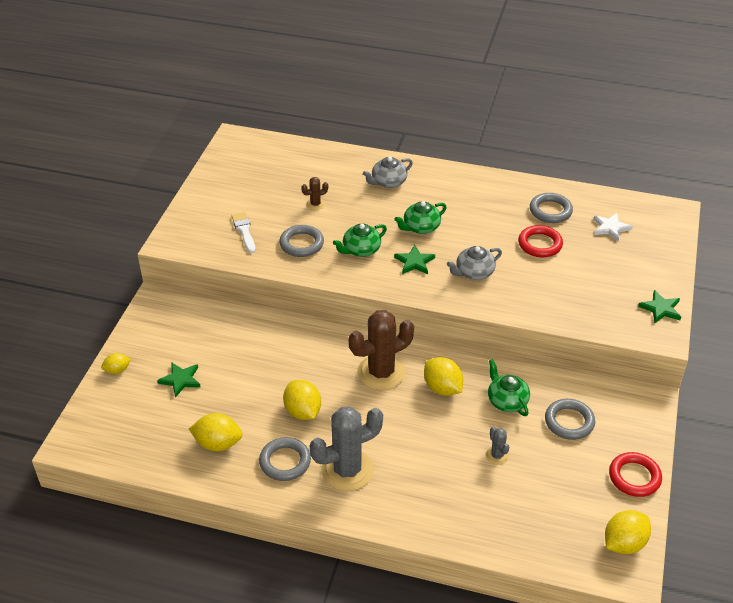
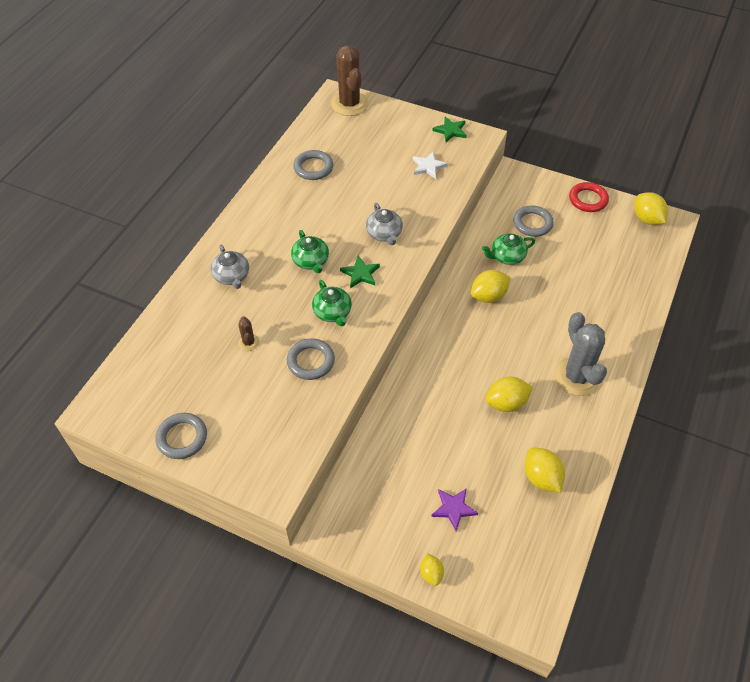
camera: 80 degrees left, 10 degrees up
(180, 380) = (453, 508): green star -> purple star
(218, 443) = (541, 478): yellow lemon -> yellow lemon turned 45 degrees counterclockwise
(244, 231) = (275, 413): white brush -> none
(285, 462) = (565, 423): grey ring -> grey ring (182, 438)
(381, 373) = (465, 337): brown cactus -> brown cactus (349, 104)
(497, 455) = (564, 273): grey cactus -> none
(540, 244) = (357, 183): red ring -> none
(610, 228) = (347, 136): white star -> white star (428, 167)

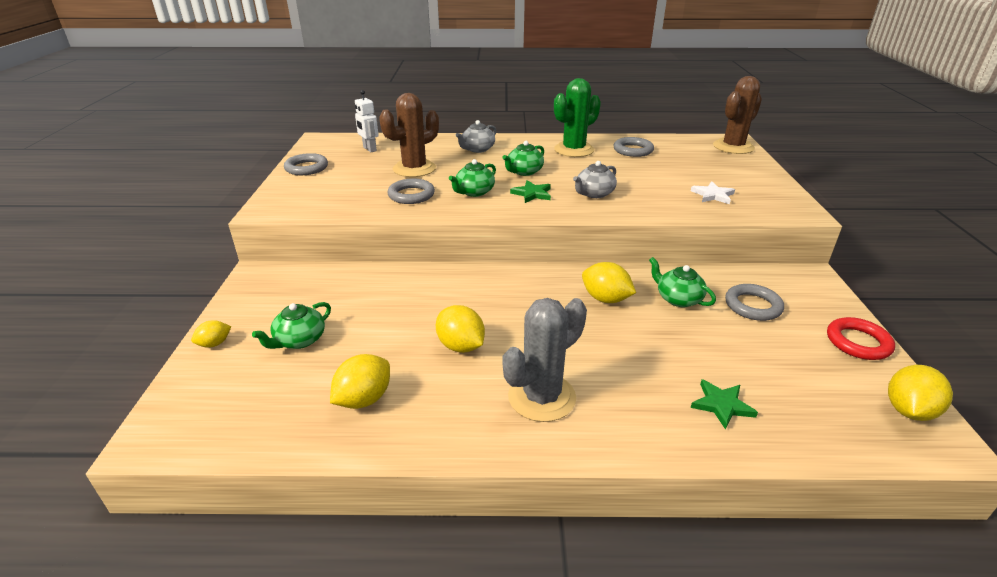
camera: 65 degrees right, 20 degrees down
(165, 368) = (369, 149): none -> white robot
(249, 342) = (414, 169): brown cactus -> brown cactus, size x2.24
(284, 206) = (574, 150): none -> green cactus
(450, 131) = (782, 195): green star -> green star (722, 405)
(453, 508) = (299, 340): purple star -> green teapot

